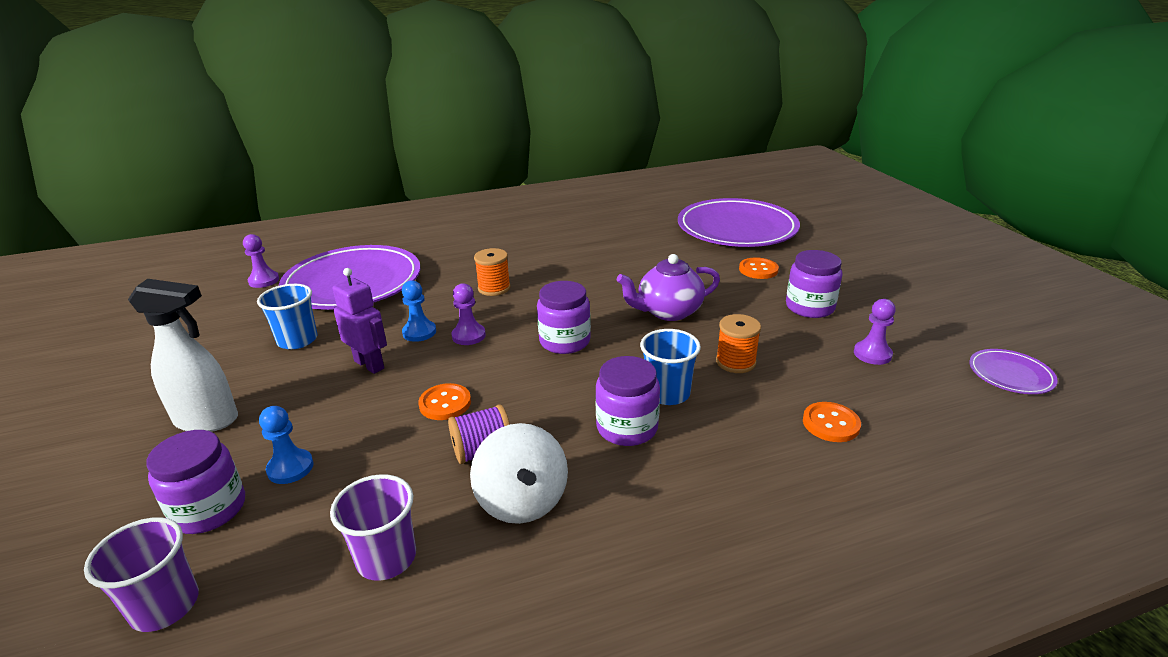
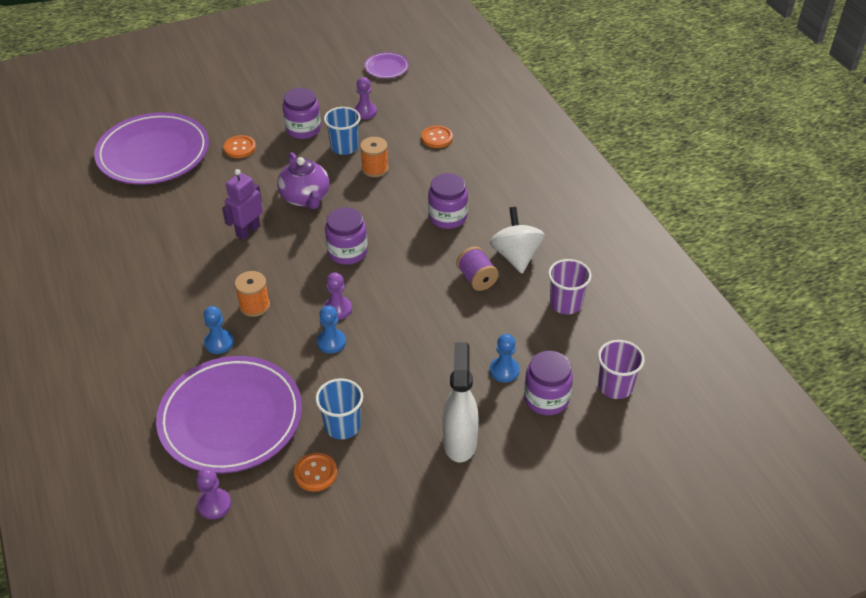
camera: 95 degrees left, 15 degrees up
(369, 364) = (381, 362): purple robot -> purple robot (248, 231)
(445, 403) = (429, 306): orange button -> orange button (315, 473)
(451, 273) = (219, 342): none -> blue pawn
(522, 501) = (516, 256): white spinning top -> white spinning top turned 75 degrees counterclockwise
(667, 393) = (411, 200): blue cup -> blue cup (344, 147)

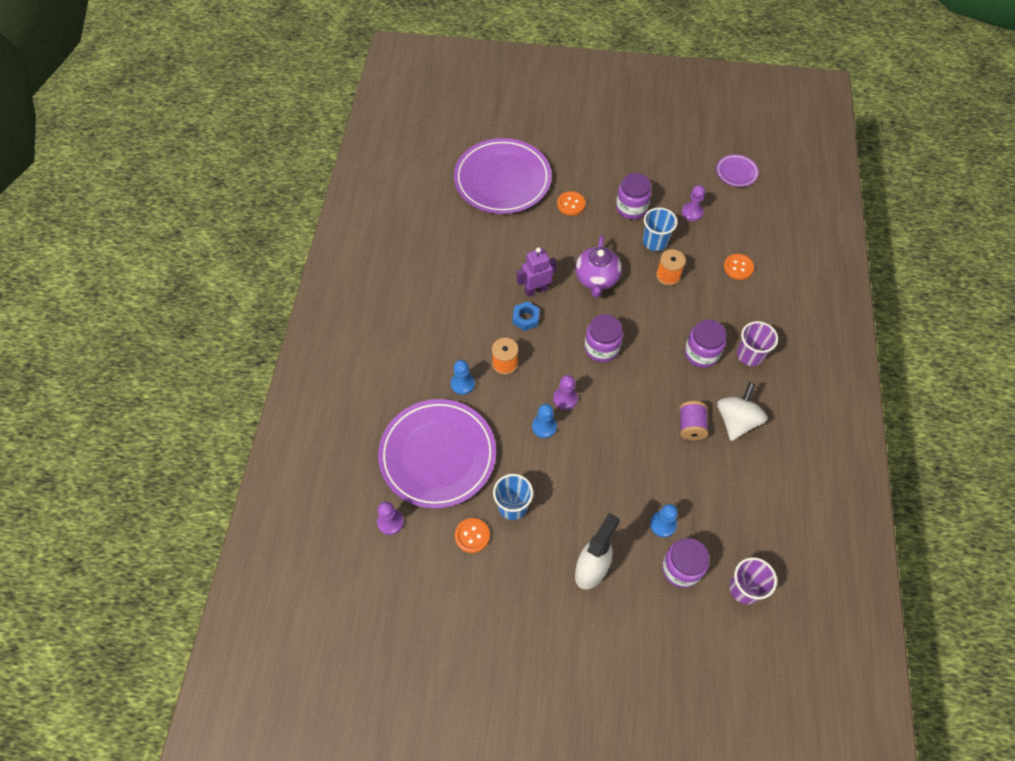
camera: 30 degrees right, 15 degrees up
(252, 258) = (525, 318): none -> blue nut
(566, 303) = (751, 488): purple cup -> purple cup (750, 355)

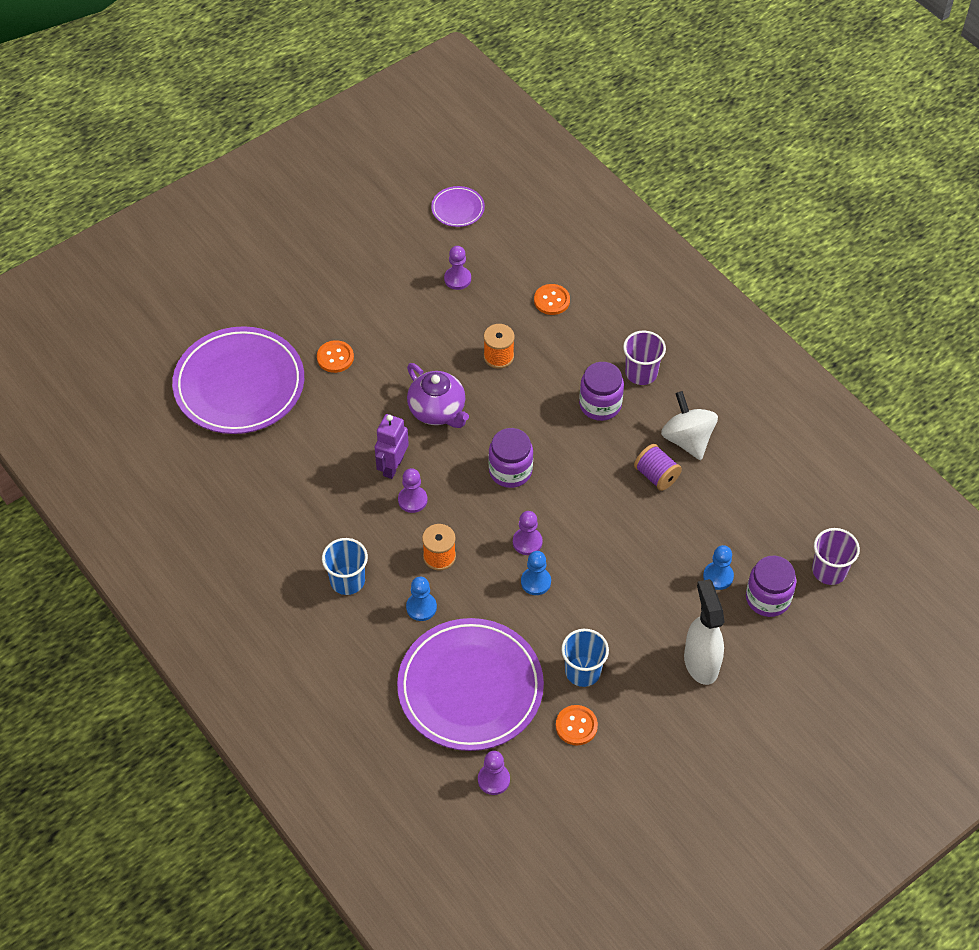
camera: 45 degrees left, 5 degrees down
(525, 318) = (412, 500): blue nut -> purple pawn
(631, 208) = (397, 317): purple jar -> none
(655, 241) = (453, 333): blue cup -> blue cup (347, 580)

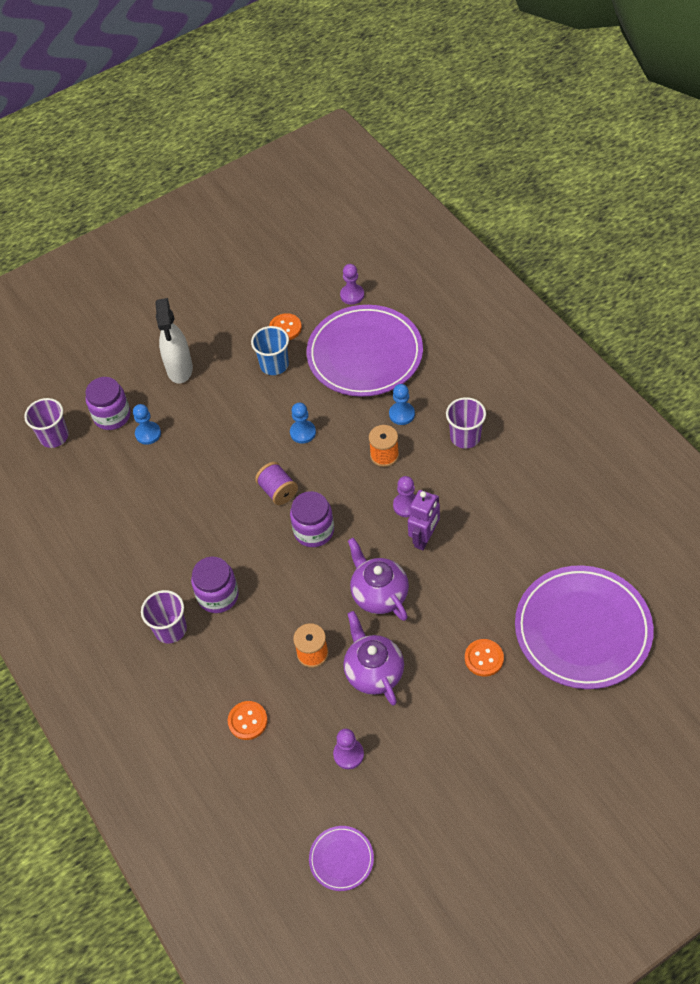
camera: 170 degrees left, 0 degrees up
(347, 580) = (465, 437): blue cup -> purple cup
(439, 343) = (373, 672): none -> purple teapot
(527, 542) = (306, 465): purple pawn -> none
(656, 475) = (180, 522): purple spool -> purple spool (278, 491)
(687, 439) = (142, 557): white spinning top -> none

